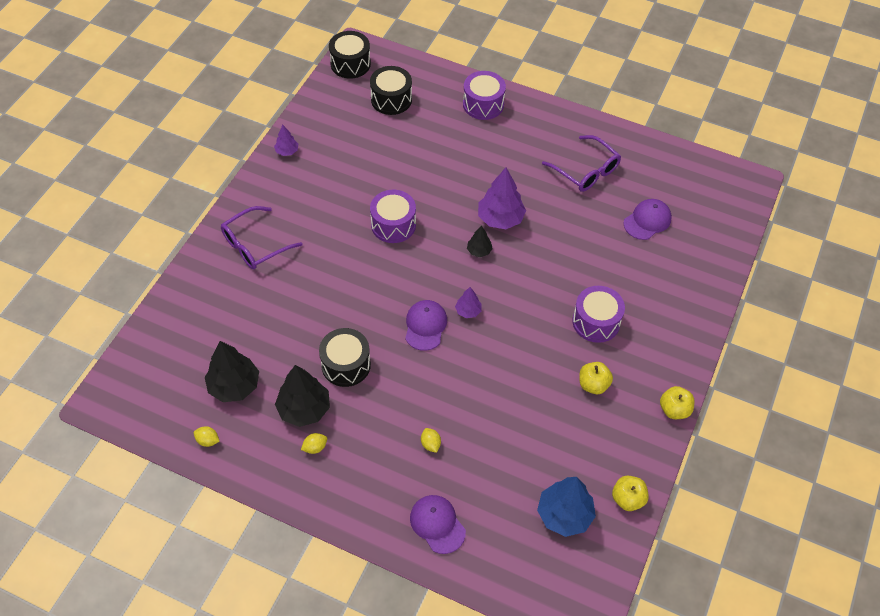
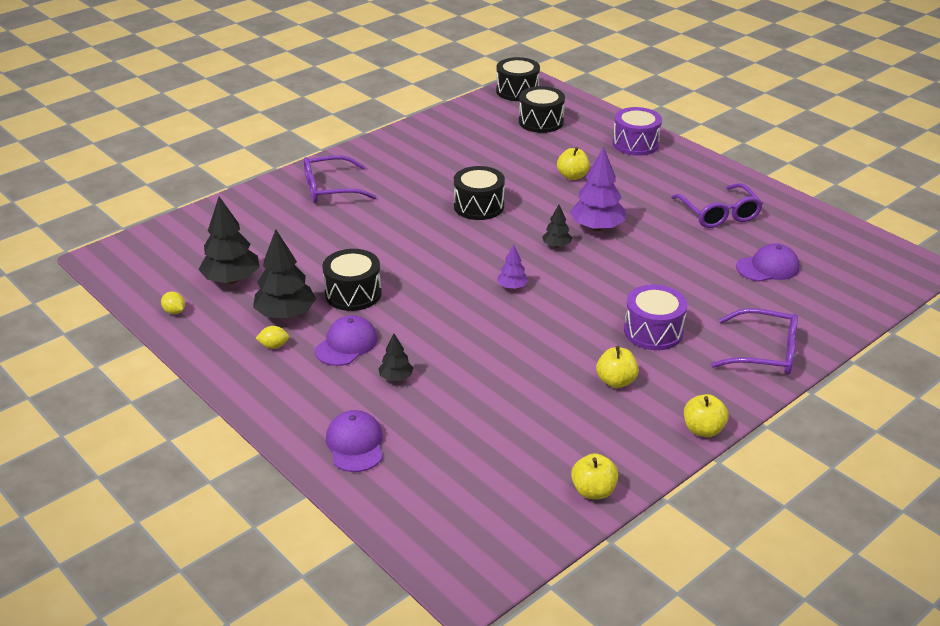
camera: 25 degrees right, 20 degrees down
(287, 151) = (411, 134): purple tree -> none
(393, 225) = (479, 206): purple drum -> black drum
(425, 326) = (458, 286): purple cap -> purple cap (346, 344)
(430, 444) = (396, 378): yellow lemon -> black tree
(451, 162) = (572, 176): none -> yellow apple
(564, 515) = (506, 481): blue tree -> none
(682, 315) = (763, 352): none -> purple glasses

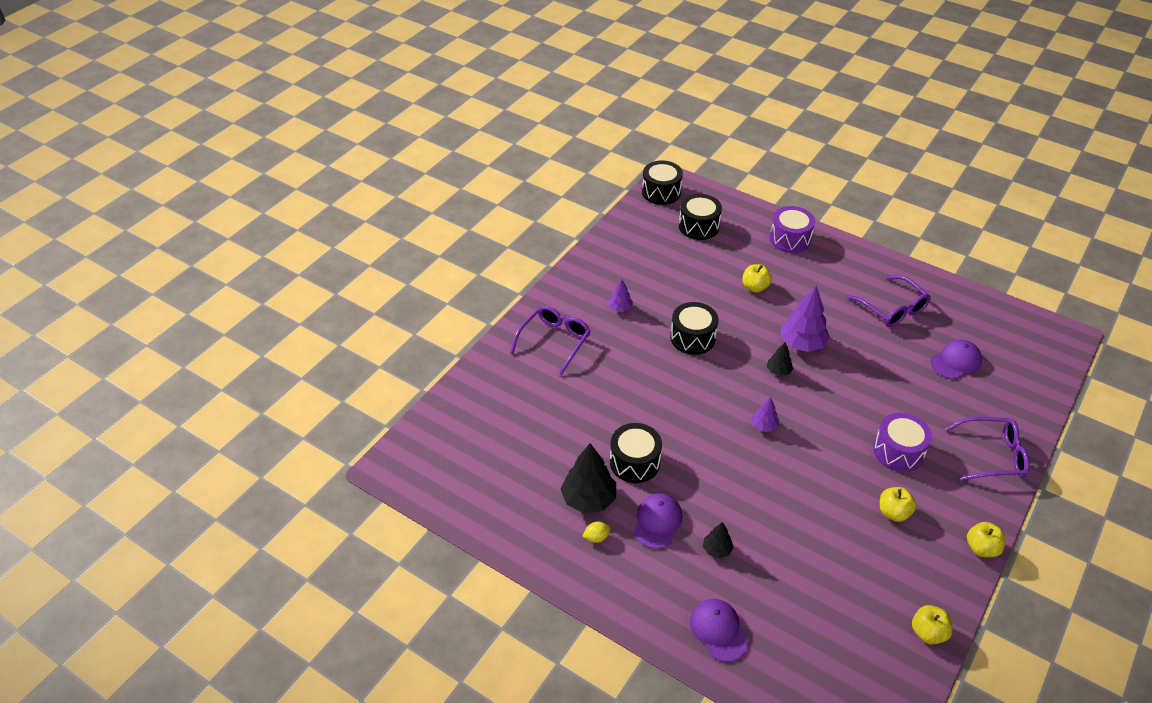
camera: 15 degrees left, 10 degrees up
(174, 311) = (488, 517): yellow lemon -> none
(231, 280) = (520, 469): black tree -> none
(331, 189) = (554, 342): purple glasses -> purple glasses turned 150 degrees clockwise
(416, 173) = (620, 308): none -> purple tree

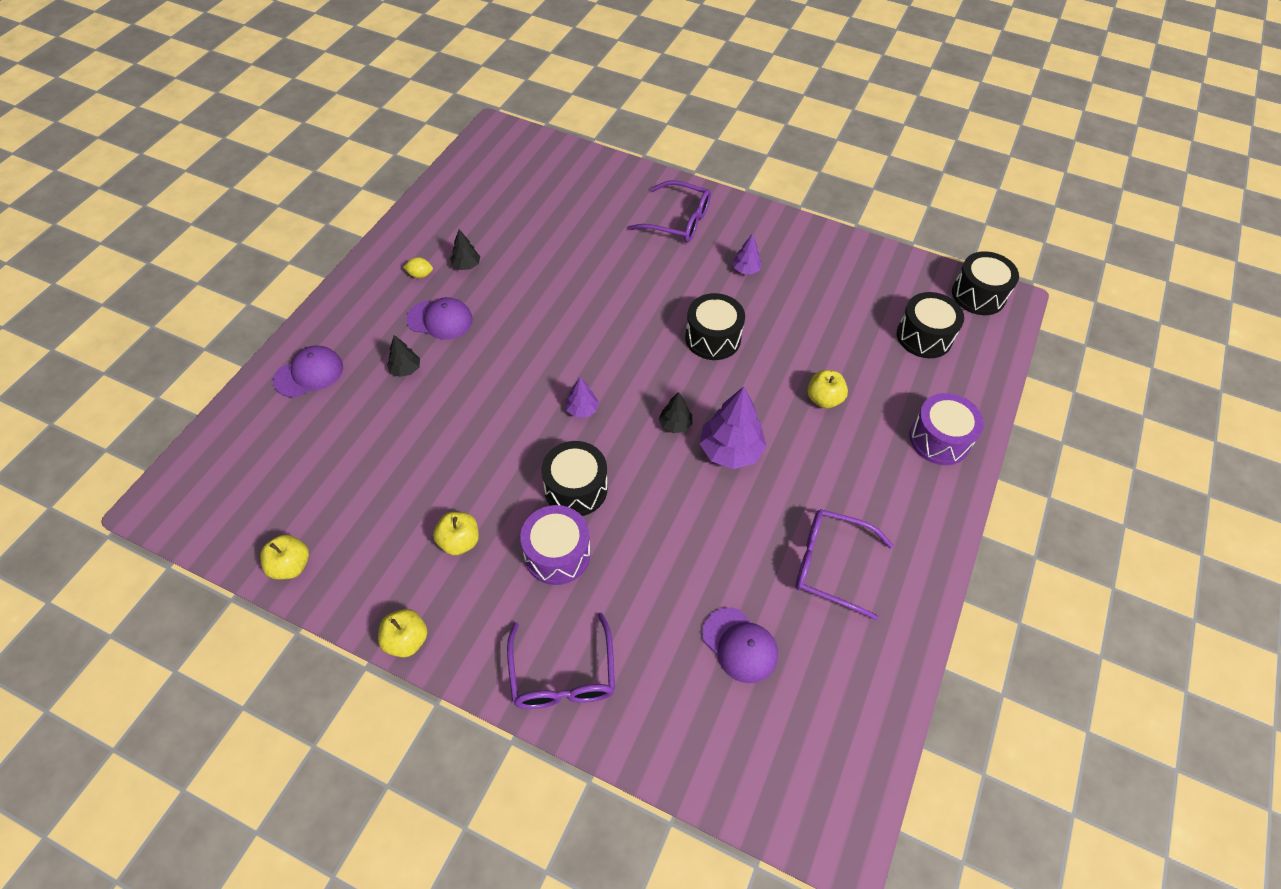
camera: 80 degrees right, 10 degrees up
(588, 499) = (466, 265): black tree -> black tree, size x0.52
(596, 537) = (420, 275): yellow lemon -> yellow lemon turned 60 degrees counterclockwise
(634, 462) = (516, 297): black drum -> black drum (576, 488)
(892, 308) = (831, 565): purple glasses -> purple glasses turned 60 degrees clockwise

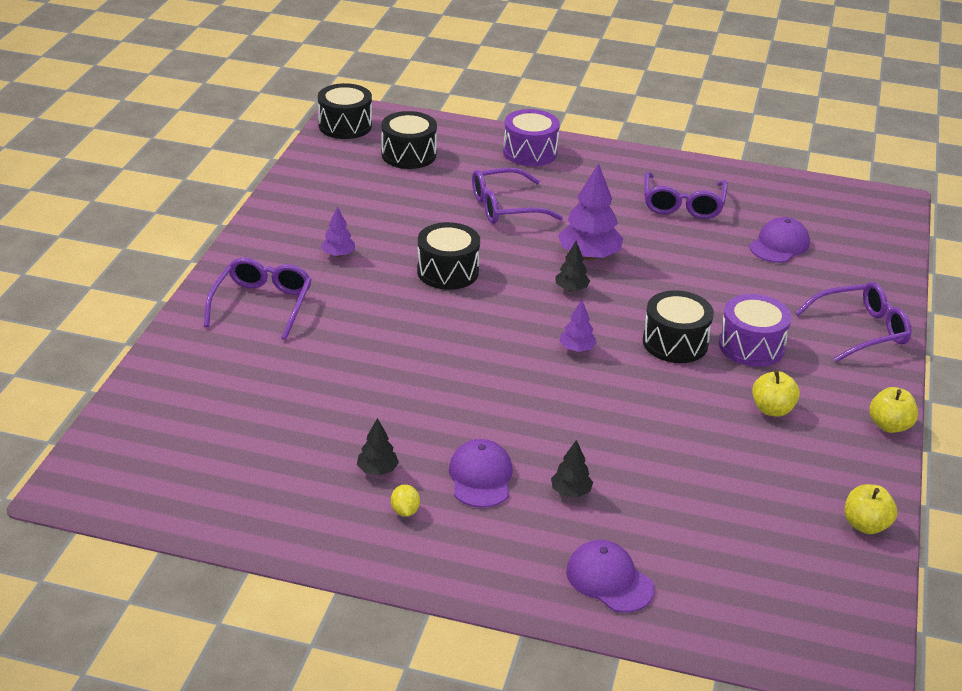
camera: 100 degrees left, 20 degrees down
(824, 399) = (506, 207): yellow apple -> purple glasses

